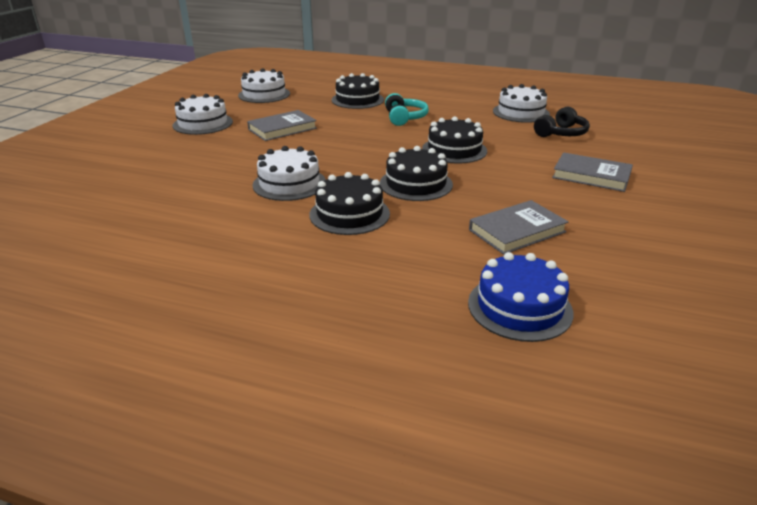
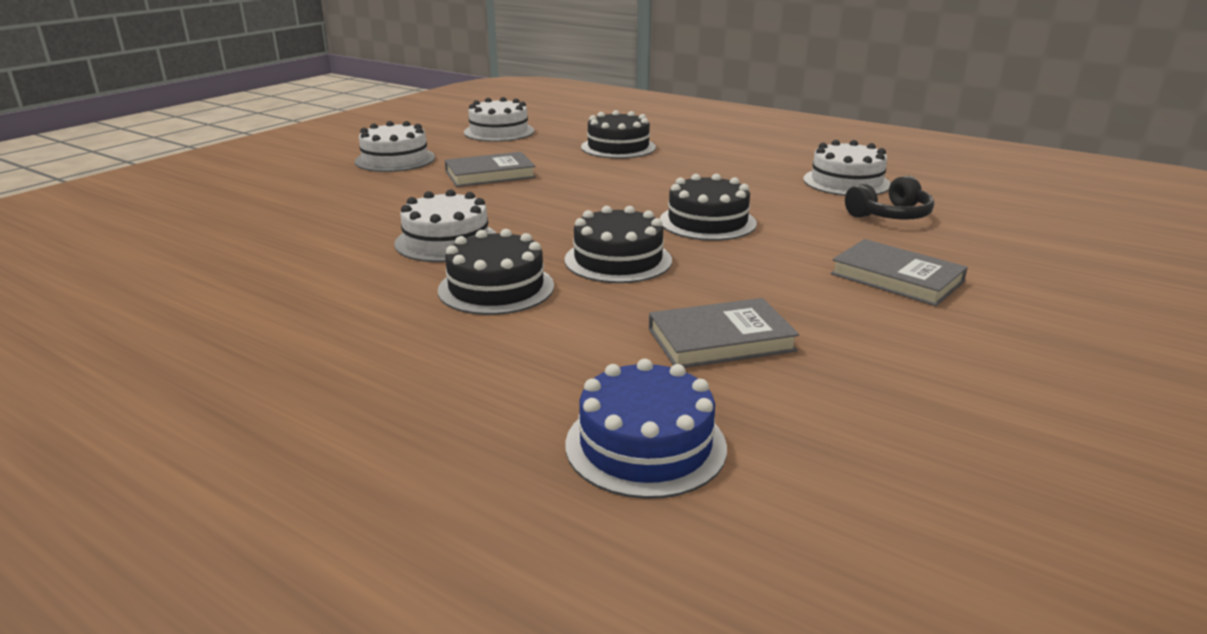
camera: 15 degrees right, 5 degrees down
(404, 118) = (666, 175): turquoise headphones -> none

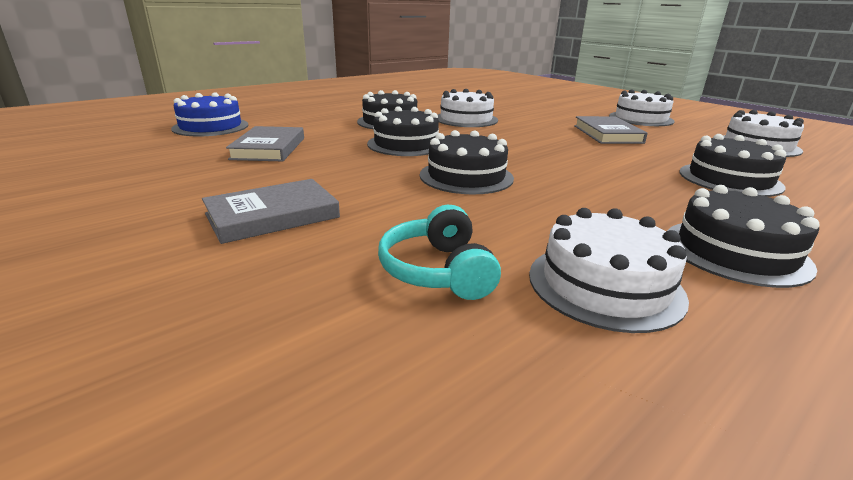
camera: 105 degrees right, 0 degrees up
(762, 157) = (735, 251): none -> black cake
(890, 215) = (438, 271): black headphones -> turquoise headphones

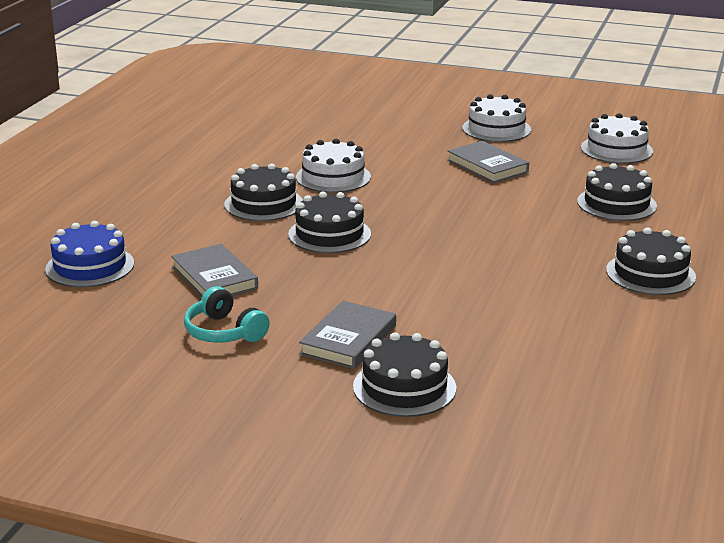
camera: 30 degrees left, 0 degrees up
(438, 271) = (506, 341): turquoise headphones -> turquoise headphones (224, 332)
(466, 176) = (431, 259): black cake -> black cake (404, 387)
(604, 285) = (599, 319): white cake -> none

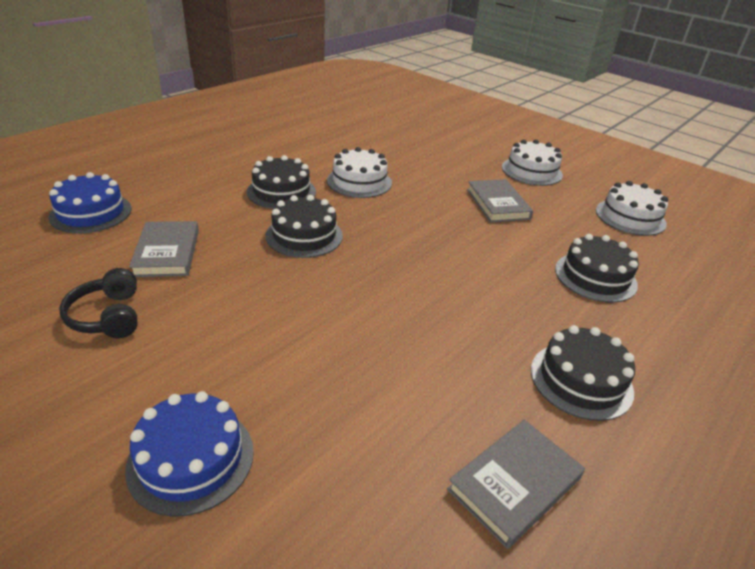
camera: 20 degrees right, 10 degrees up
(224, 332) = (108, 316): turquoise headphones -> black headphones
(348, 340) = (202, 366): grey book -> grey book (514, 484)
(404, 387) = (191, 459): black cake -> blue cake

